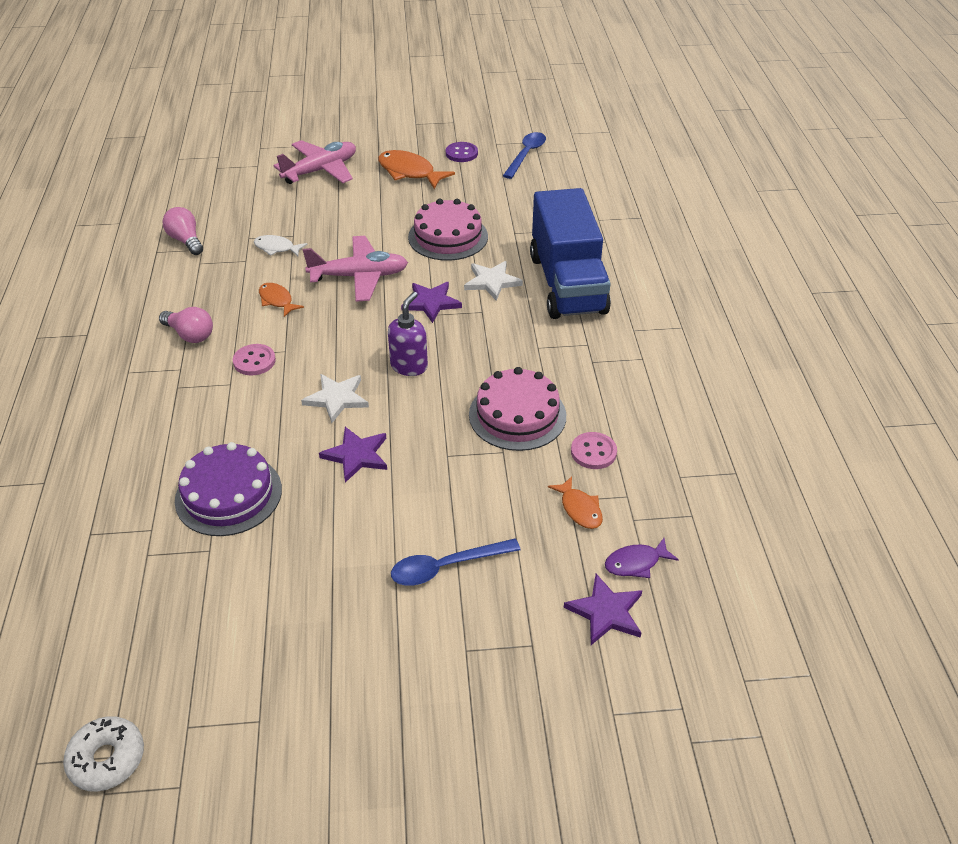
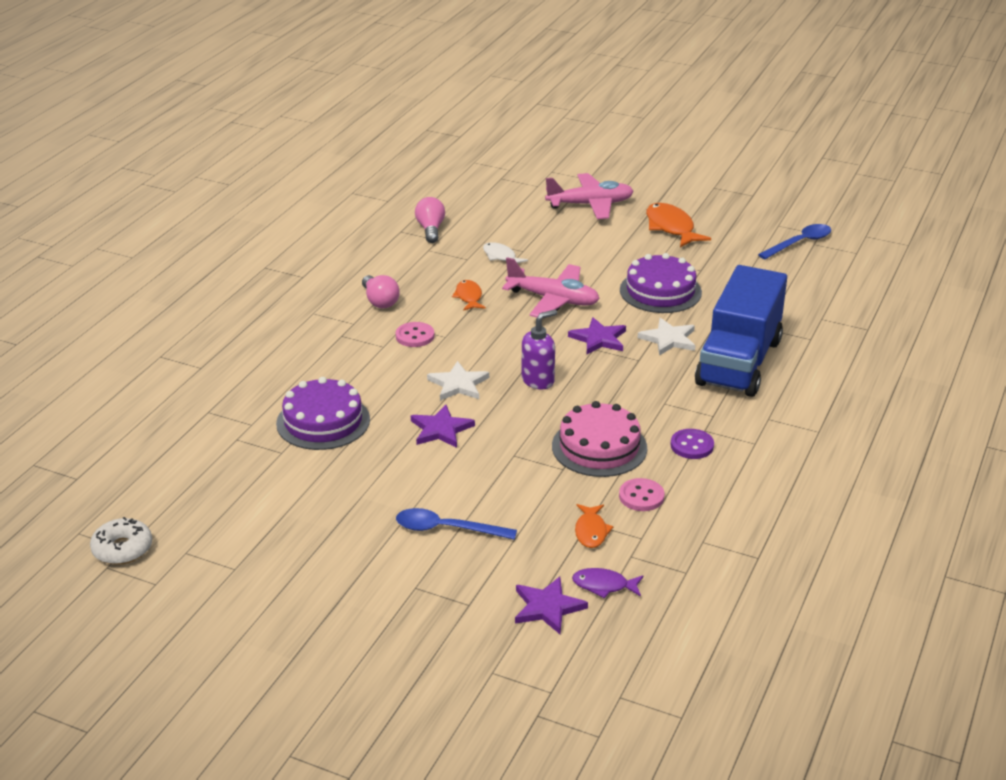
camera: 30 degrees right, 10 degrees down
(448, 237) = (660, 291): pink cake -> purple cake
(461, 153) = (736, 225): purple button -> purple button (692, 445)

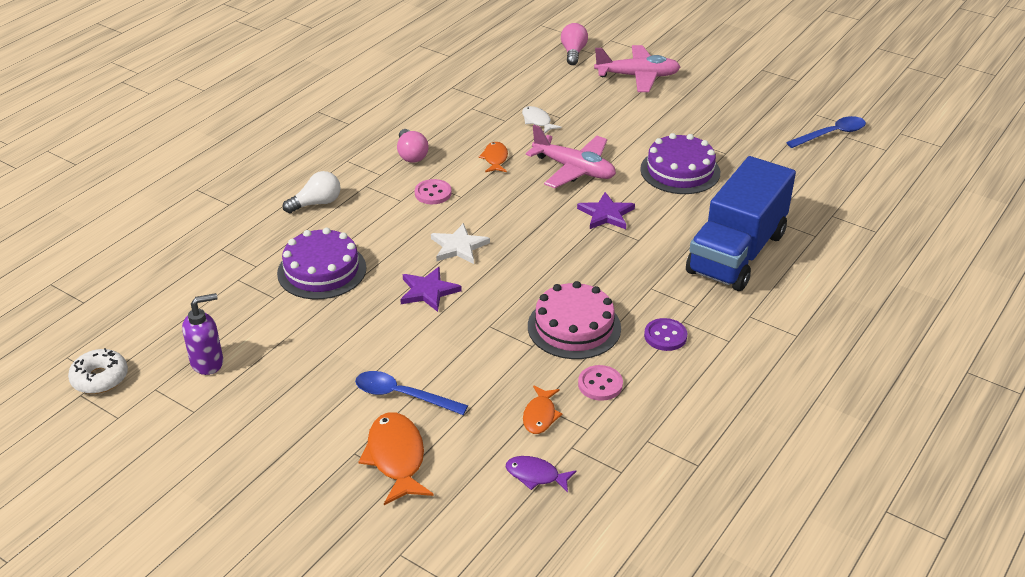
camera: 10 degrees right, 5 degrees up
(295, 357) = (316, 203): none -> white light bulb
(430, 229) = (480, 88): pink light bulb -> pink light bulb (573, 52)
(538, 380) = (535, 251): purple soap dispenser -> purple soap dispenser (207, 362)
(547, 607) = (474, 492): purple star -> none
(668, 339) = (674, 221): white star -> none
(671, 228) = (709, 107): orange fish -> orange fish (396, 458)

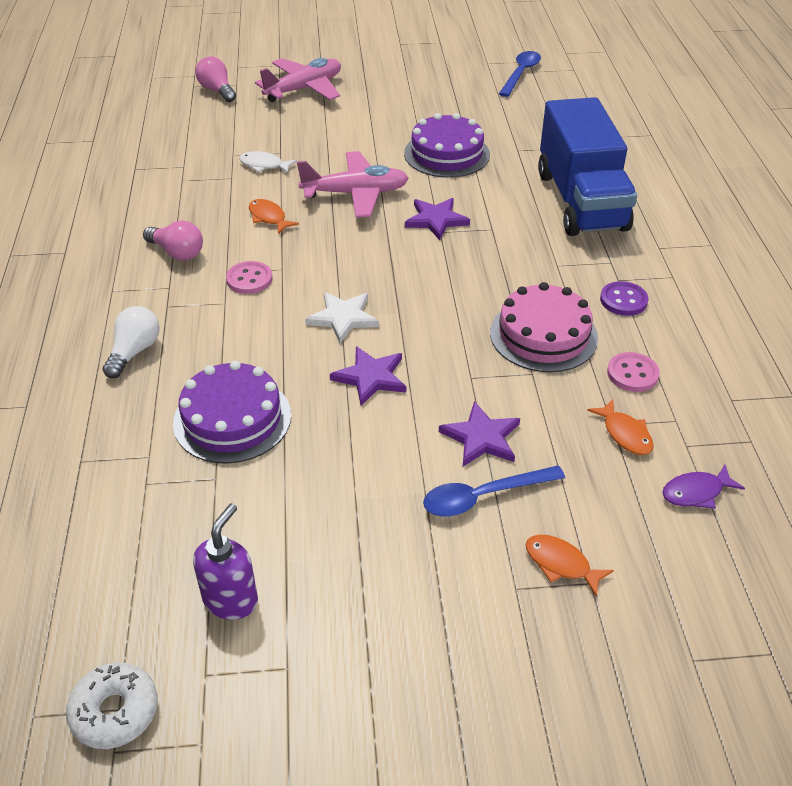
camera: 40 degrees left, 5 degrees up
(396, 458) = (561, 564): orange fish -> orange fish, size x0.59
(447, 363) = (481, 437): none -> purple star

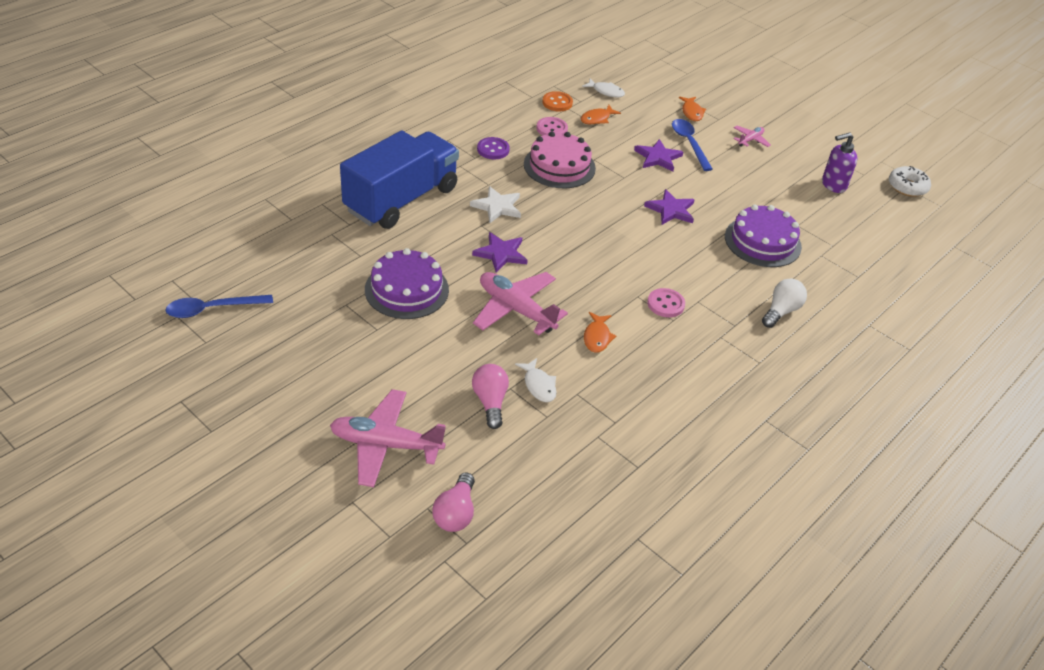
camera: 135 degrees left, 0 degrees up
(134, 351) = (781, 311): white light bulb -> white light bulb turned 150 degrees clockwise
(177, 252) = (688, 358): pink light bulb -> pink light bulb (490, 402)
(343, 318) = (643, 244): white star -> white star (497, 207)
(427, 585) = (750, 140): none -> pink plane
(483, 497) = (689, 143): blue spoon -> blue spoon turned 135 degrees counterclockwise
(625, 434) = (597, 119): orange fish -> orange fish turned 150 degrees counterclockwise
(696, 492) = (606, 92): purple fish -> white fish
(697, 416) = (557, 103): none -> orange button

